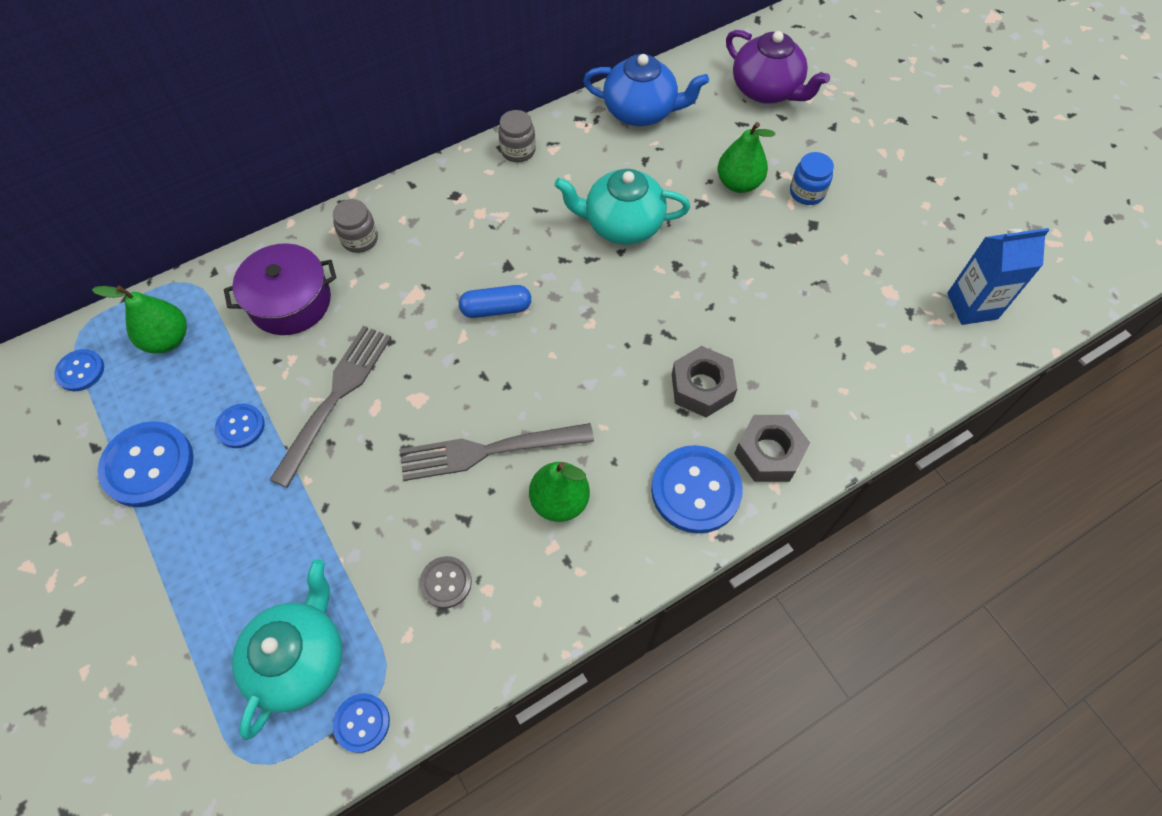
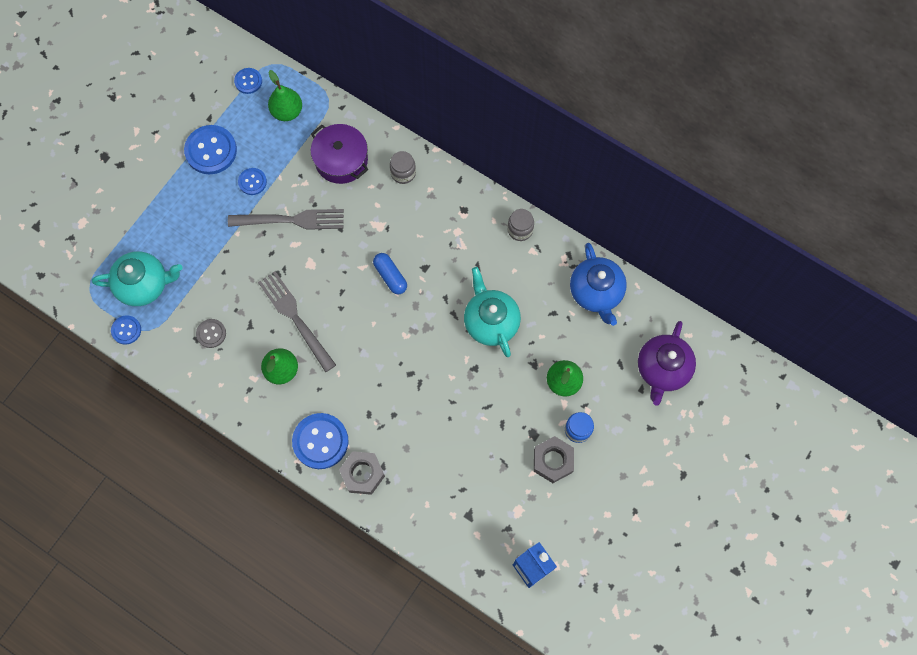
camera: 65 degrees right, 10 degrees up
(702, 387) = (390, 419): grey nut -> grey nut (553, 461)

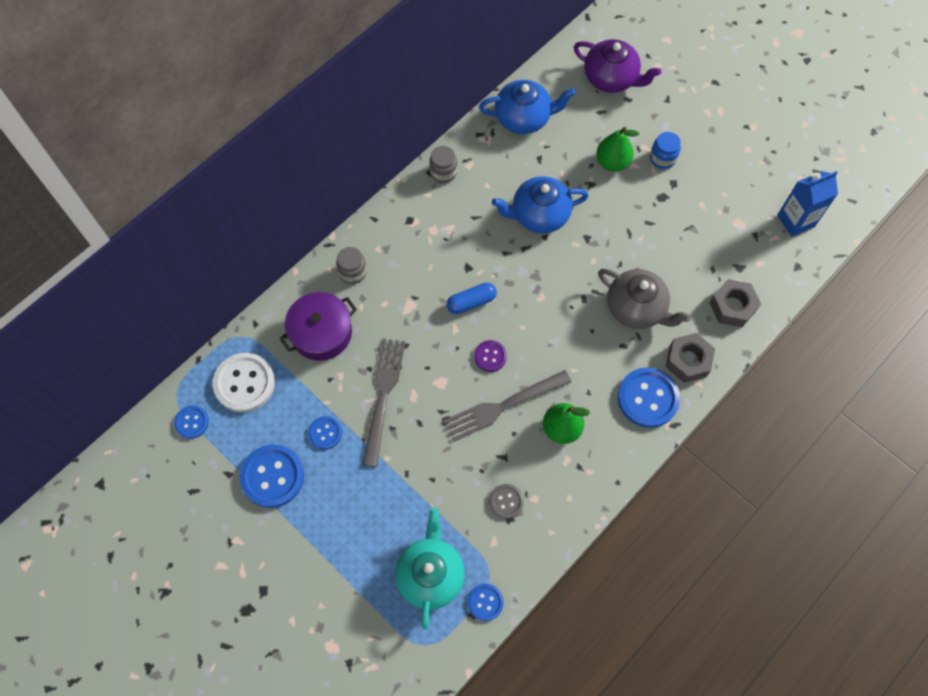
camera: 80 degrees left, 5 degrees down
(287, 111) = (244, 383): green pear -> white button
(340, 300) = (490, 356): none -> purple button
(408, 422) = (636, 308): none -> grey teapot
(491, 321) = (539, 215): turquoise teapot -> blue teapot
(553, 461) = (691, 185): grey nut -> grey nut (732, 306)

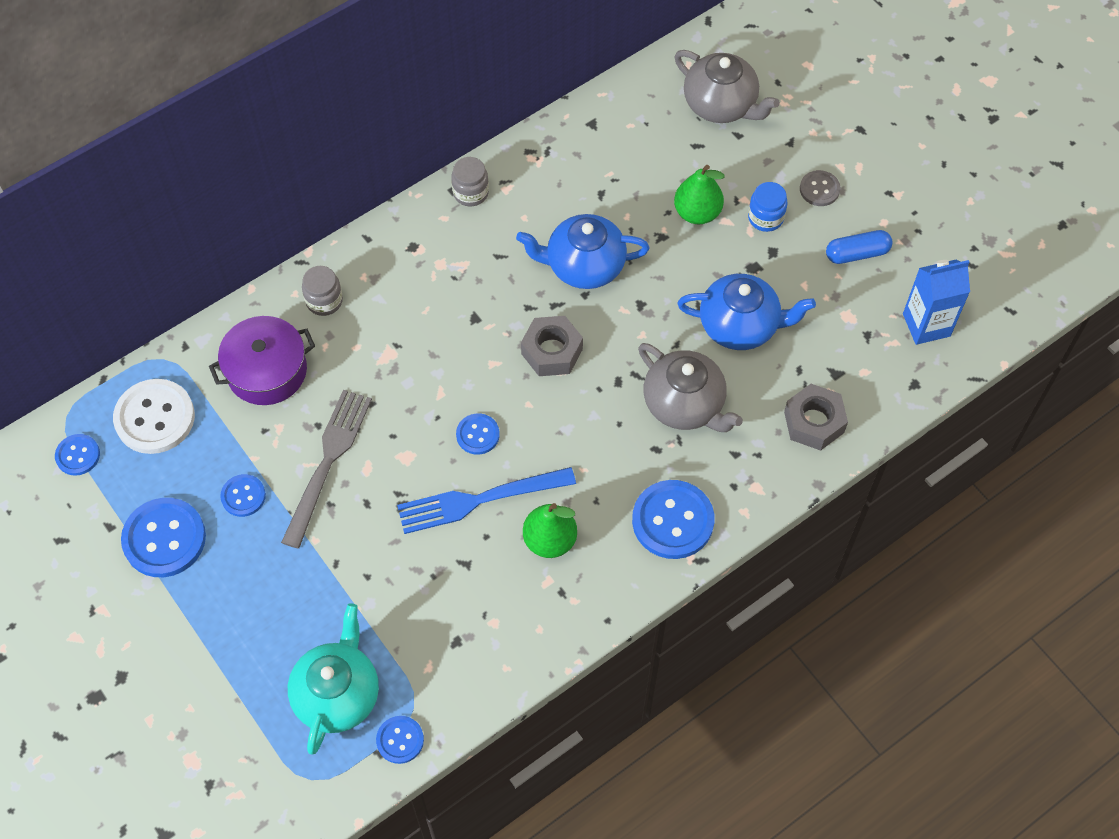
camera: 10 degrees right, 5 degrees down
(471, 302) = (469, 363): blue capsule -> blue capsule (857, 253)
(490, 356) = (477, 435): purple button -> blue button
(503, 406) = (479, 500): grey fork -> blue fork
(506, 501) = (456, 620): grey button -> grey button (819, 189)
(524, 118) = (593, 139): blue teapot -> blue teapot (740, 326)
(611, 79) = (721, 105): purple teapot -> grey teapot
(688, 361) = (737, 482): grey nut -> grey nut (552, 351)

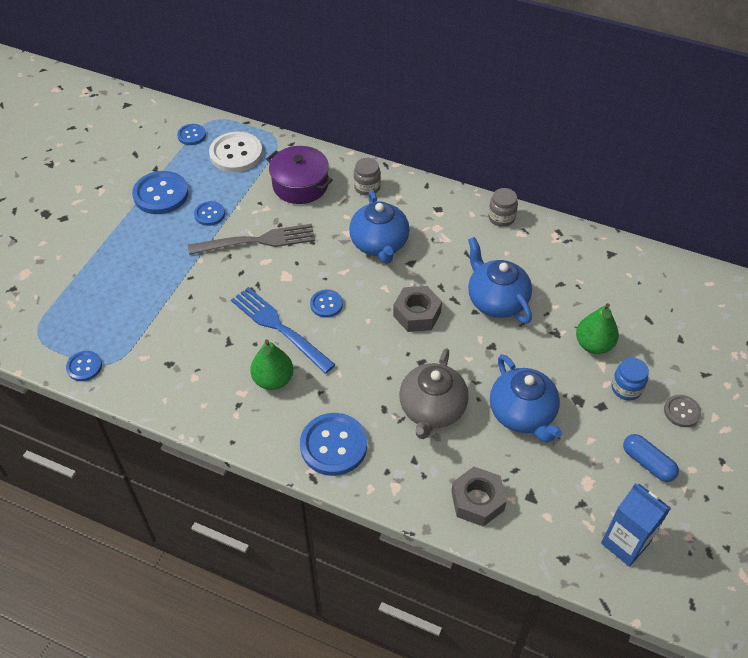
camera: 60 degrees right, 10 degrees down
(337, 694) = (101, 320): turquoise teapot -> none
(425, 335) = (379, 244): none -> blue teapot
(721, 105) = (695, 317): grey teapot -> none

